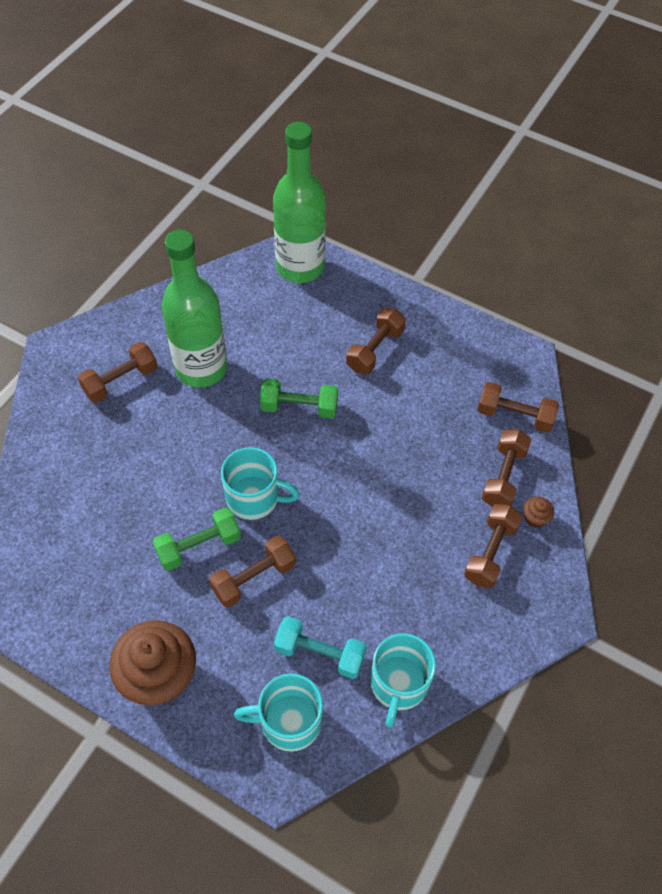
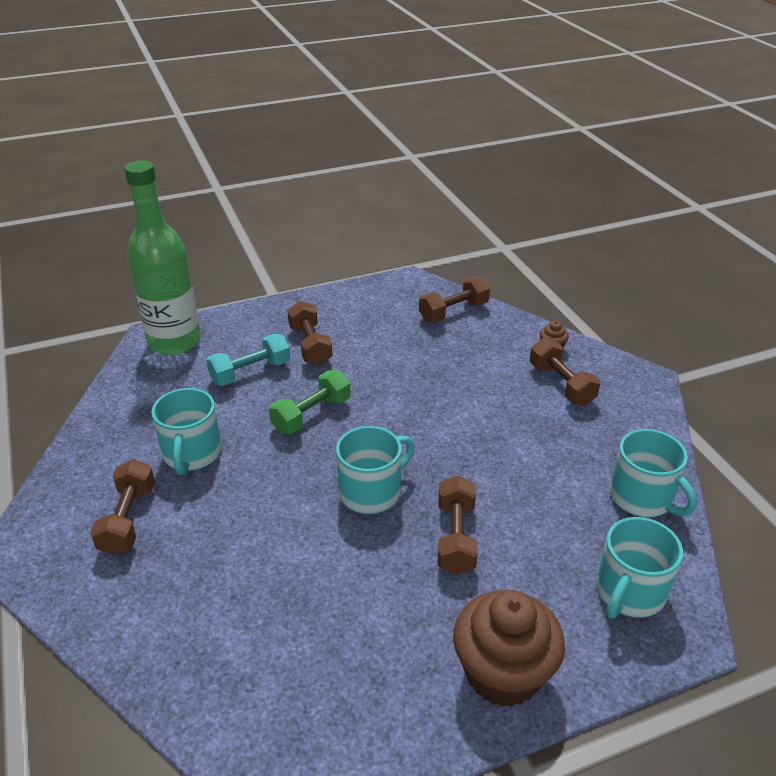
camera: 50 degrees left, 20 degrees down
(199, 546) = (383, 560): green dumbbell -> none
(201, 368) = (192, 454): green bottle -> turquoise mug
(320, 653) = (573, 533): turquoise dumbbell -> turquoise dumbbell (250, 372)
(503, 476) = (500, 343): brown dumbbell -> none

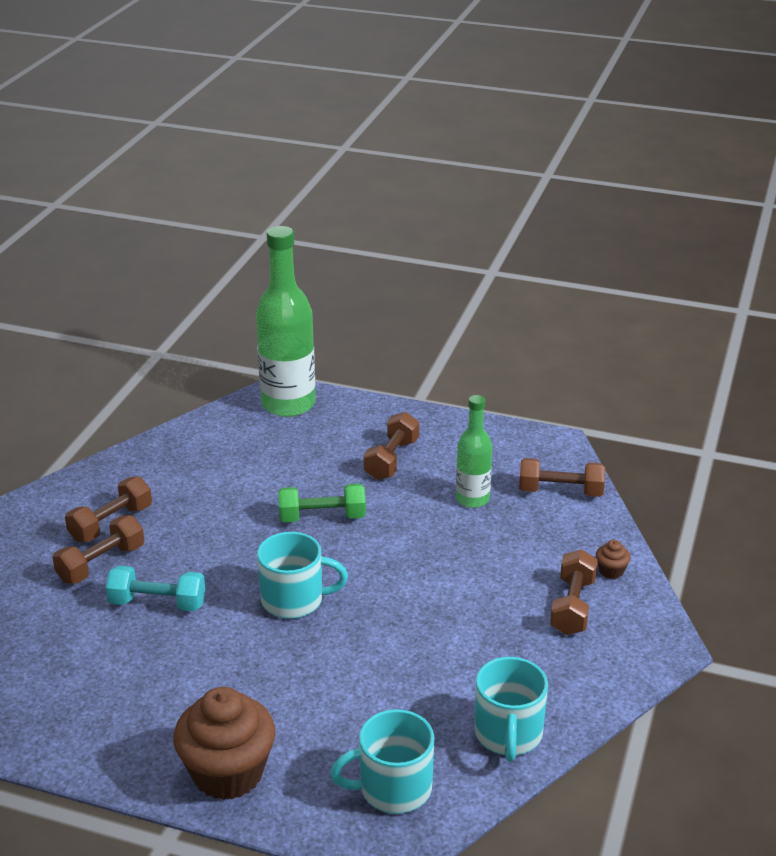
camera: 40 degrees right, 5 degrees down
(192, 454) = (201, 500): turquoise mug -> none
(250, 372) = (316, 459): turquoise dumbbell -> turquoise dumbbell (157, 603)
(403, 345) = (472, 499): none -> green bottle
(456, 537) = (314, 669): brown dumbbell -> brown dumbbell (101, 563)

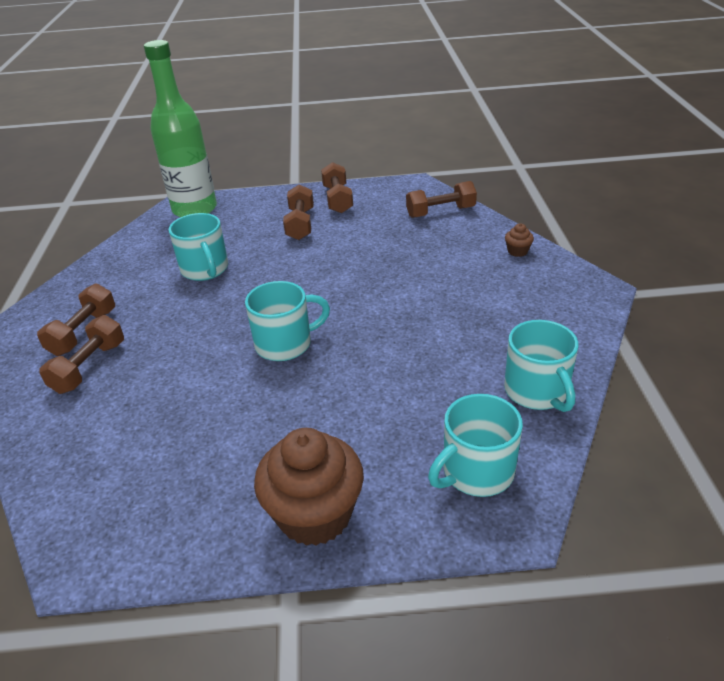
camera: 20 degrees left, 5 degrees up
(157, 603) = (161, 384): turquoise dumbbell -> none
(260, 487) = (205, 269): none -> turquoise mug
(322, 517) = (270, 277): green dumbbell -> none
(472, 499) = (380, 233): green bottle -> none
(572, 606) = (509, 282): brown dumbbell -> brown dumbbell (337, 199)

